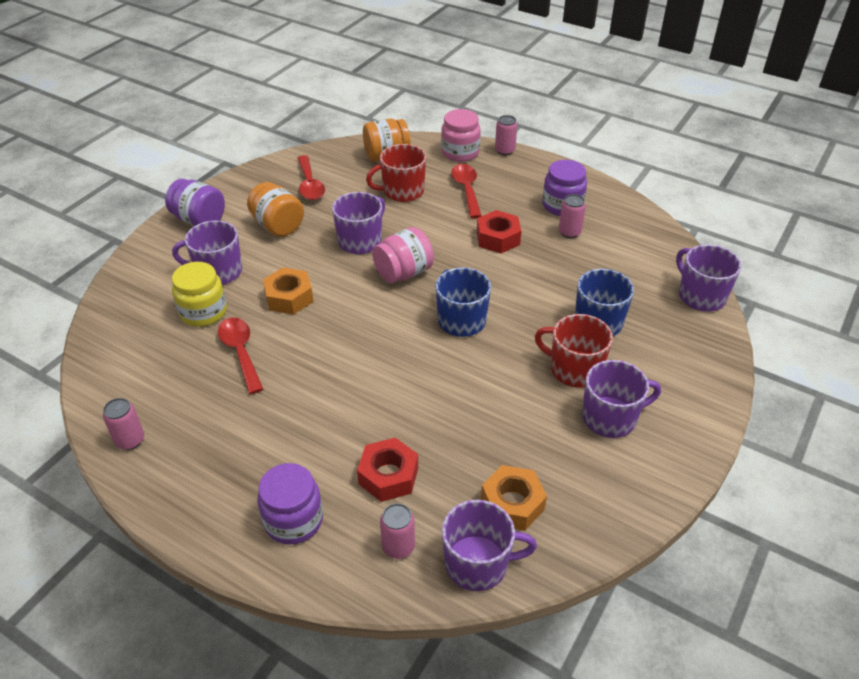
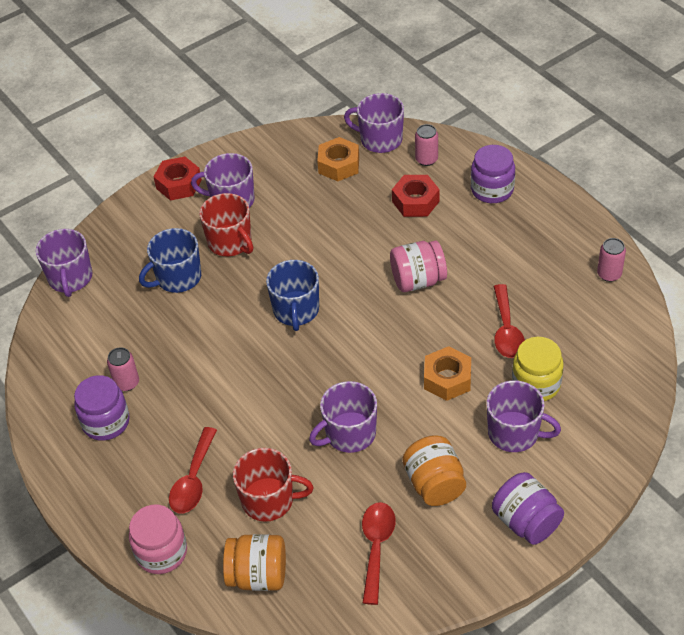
camera: 155 degrees left, 5 degrees up
(403, 273) = (323, 378): pink jar -> pink jar (418, 280)
(498, 238) = (204, 396): red nut -> red nut (179, 184)
(504, 150) = (104, 538): pink can -> none

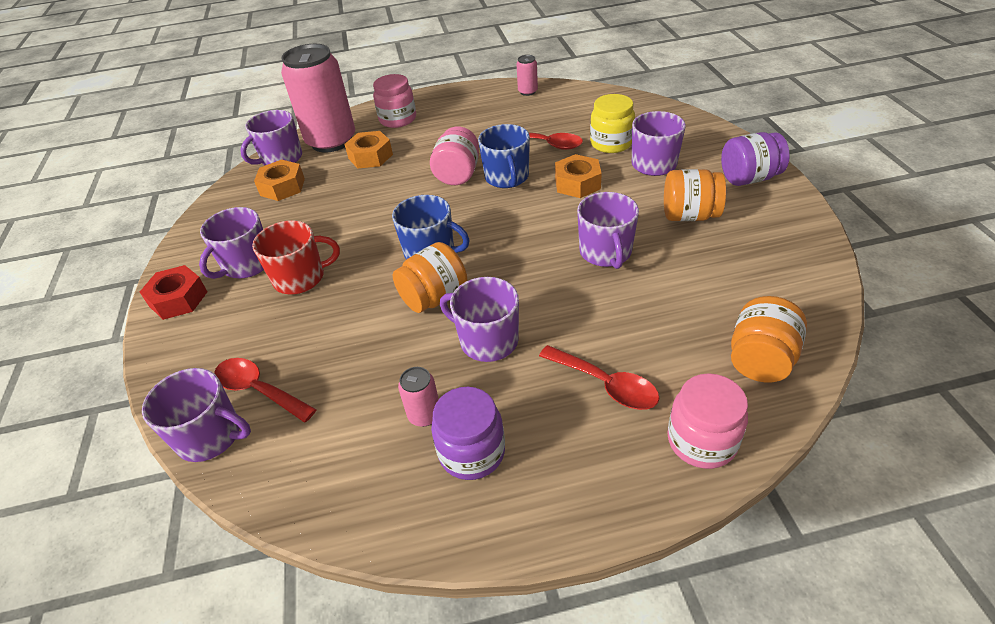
camera: 65 degrees left, 5 degrees down
(177, 278) = (308, 331): blue mug -> blue mug (507, 177)
(210, 390) = (487, 340): none -> purple mug
(243, 337) = (434, 297): none -> orange jar
(269, 500) = (662, 327): red mug -> none
(376, 548) = (749, 266): red spoon -> red spoon (259, 390)
(415, 201) = (370, 156): red nut -> orange nut
(426, 159) = (331, 141): pink can -> pink can, size x2.44
(492, 190) = (398, 119): purple jar -> pink jar

